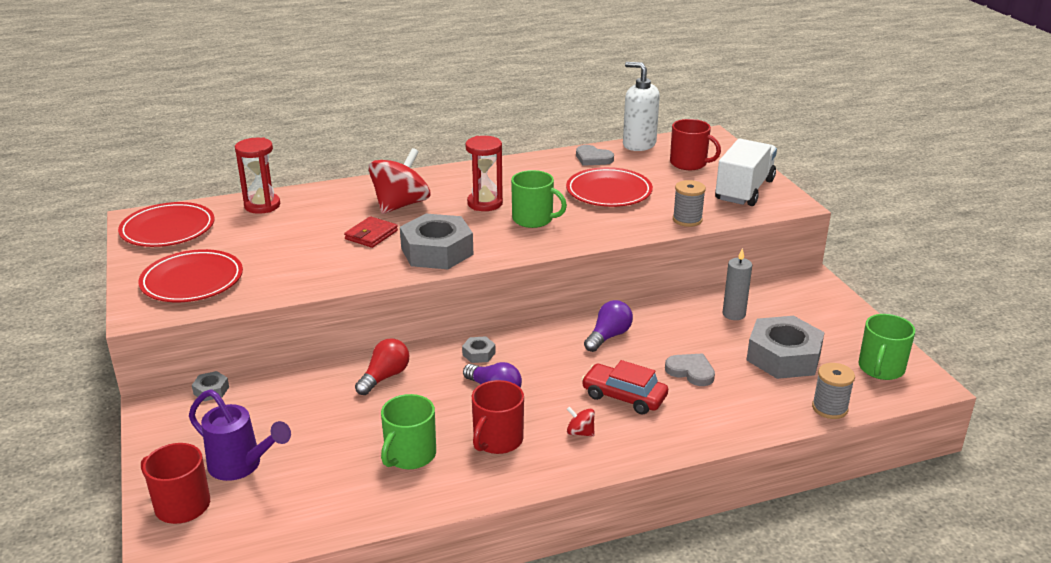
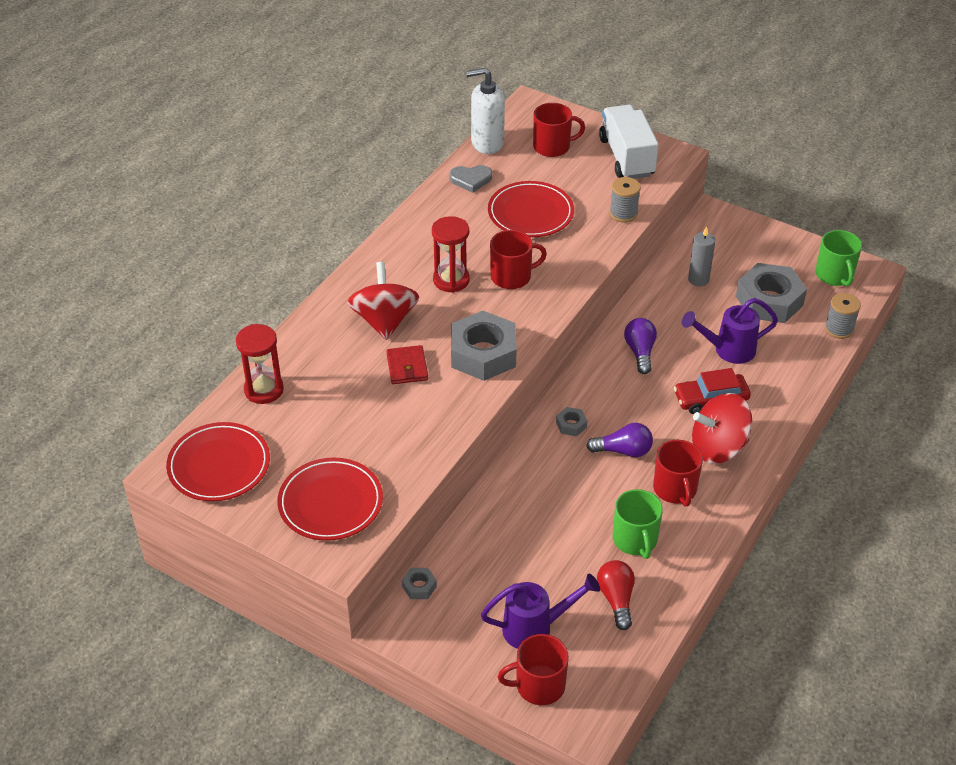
camera: 40 degrees left, 15 degrees up
(384, 377) = (532, 489): red light bulb -> red light bulb (616, 599)
(534, 219) = (512, 276): green mug -> red mug
(580, 432) = (718, 447): red spinning top -> red spinning top, size x2.38
(691, 371) = (727, 350): grey heart -> purple watering can

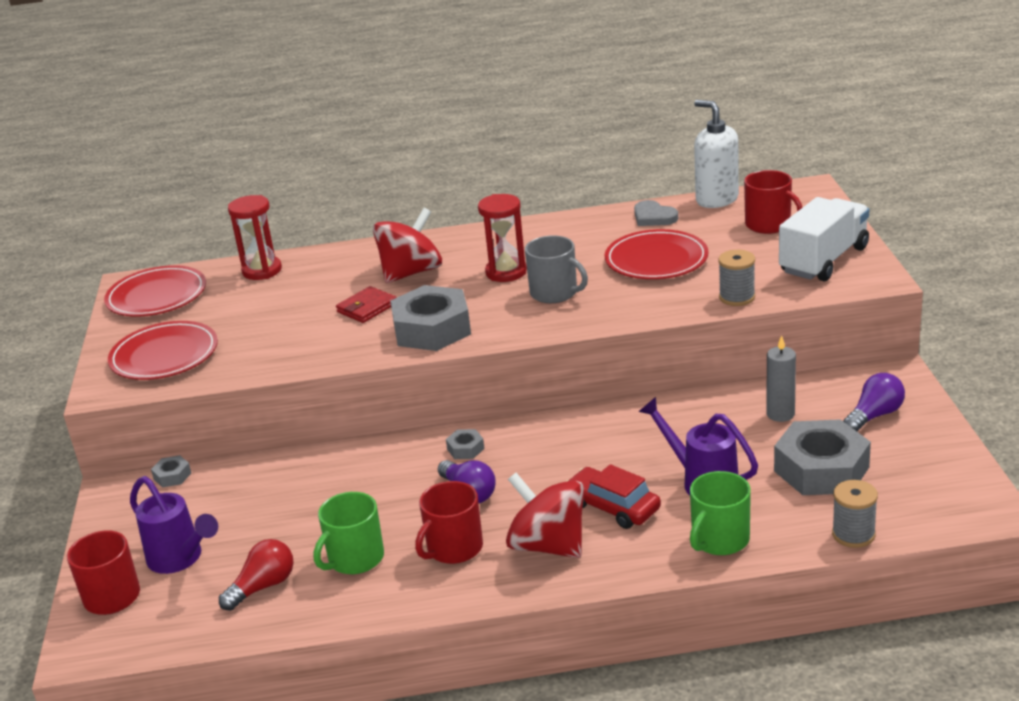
camera: 55 degrees right, 15 degrees down
(512, 276) = (555, 293): red mug -> grey mug
(640, 352) = (620, 435): purple light bulb -> purple light bulb (874, 415)
(834, 275) = (938, 489): green mug -> green mug (719, 540)

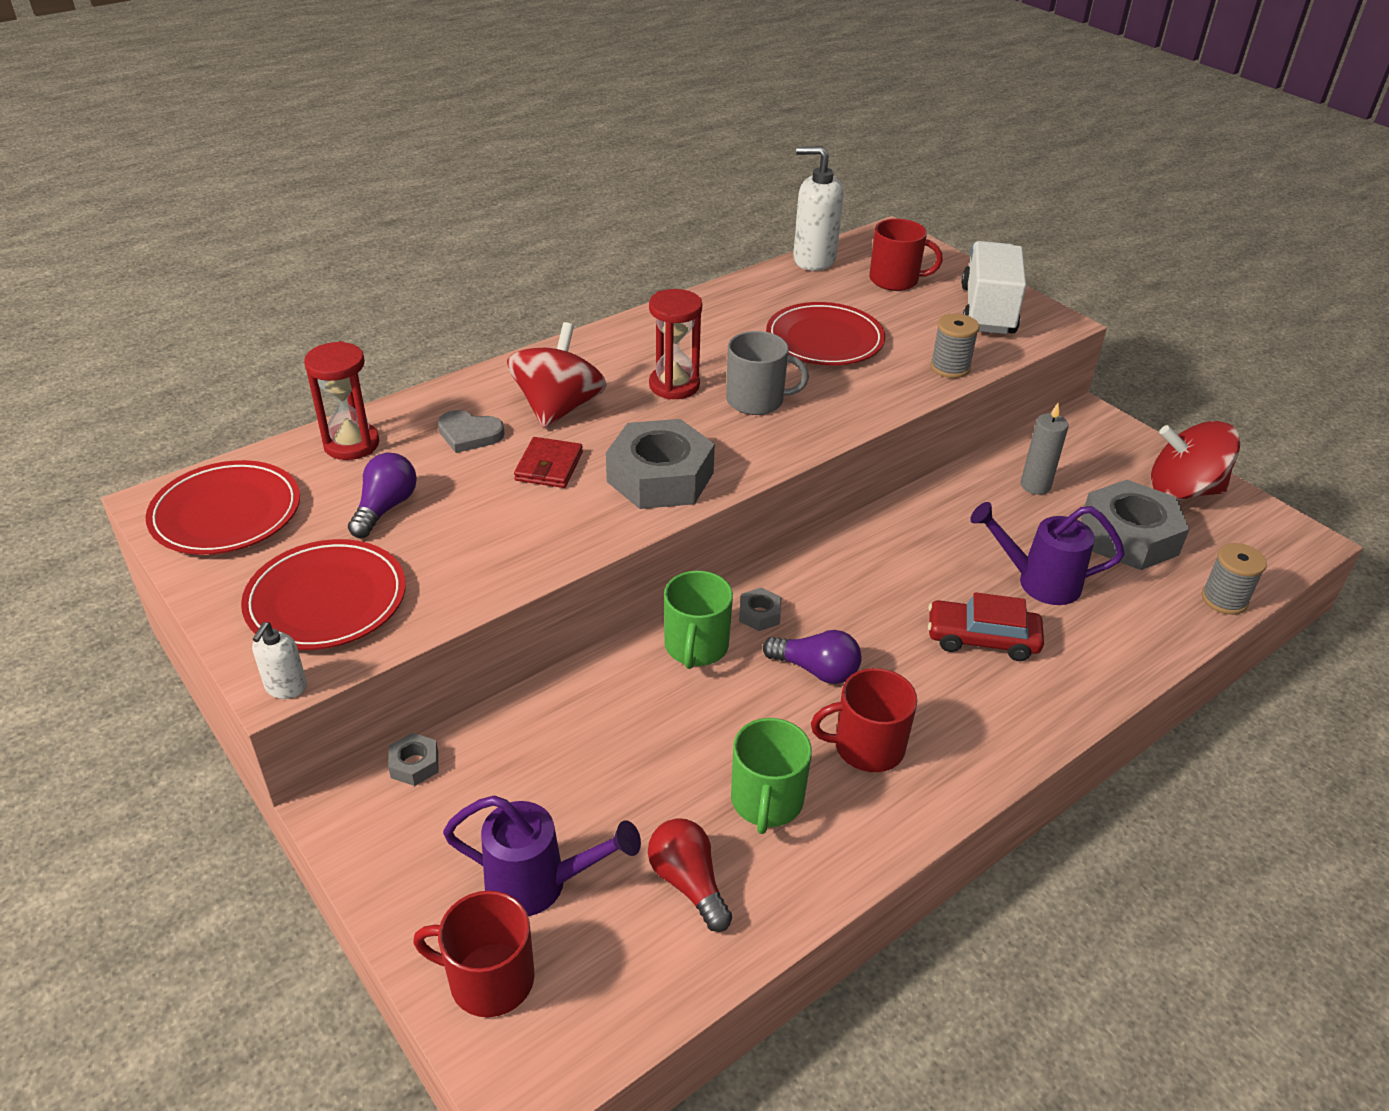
camera: 35 degrees left, 10 degrees up
(102, 396) = (286, 687): none -> white soap dispenser
(263, 587) = (688, 883): red light bulb -> red light bulb turned 45 degrees counterclockwise
(453, 548) = (866, 747): red mug -> red mug turned 75 degrees clockwise
(548, 545) = (962, 708): red spinning top -> red spinning top (1183, 490)
(653, 217) = (770, 290): grey heart -> grey heart (469, 434)
(719, 540) = (1118, 644): green mug -> green mug (696, 647)
(874, 415) = (1117, 466): purple light bulb -> purple light bulb (385, 508)

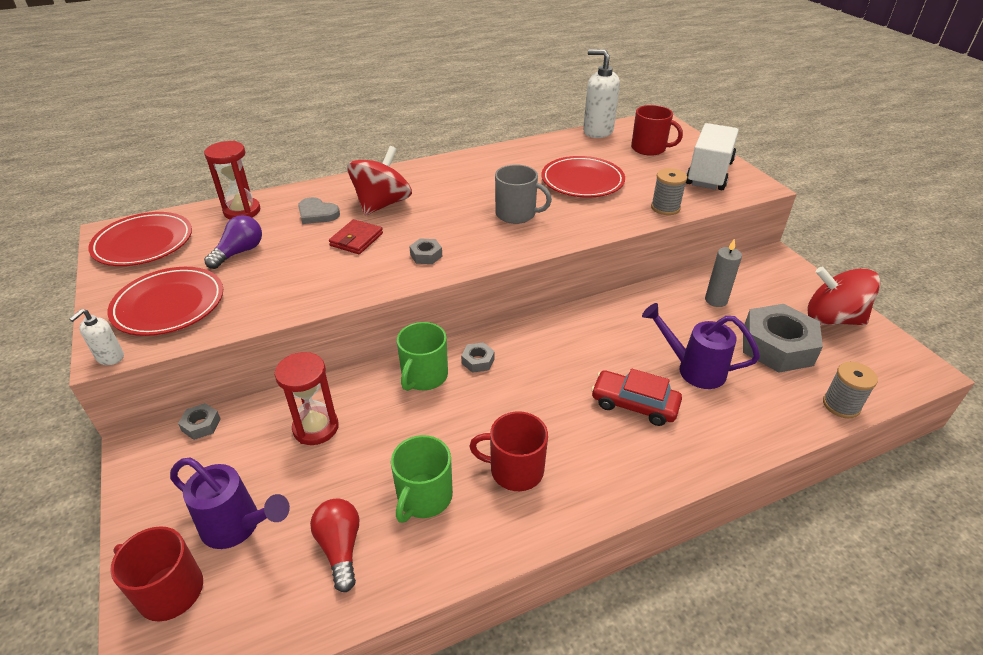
camera: 15 degrees right, 0 degrees up
(660, 477) = (426, 255): grey nut -> grey nut, size x0.43
(674, 385) = (465, 199): red hourglass -> red hourglass (316, 428)
(816, 670) = (501, 406): purple light bulb -> none

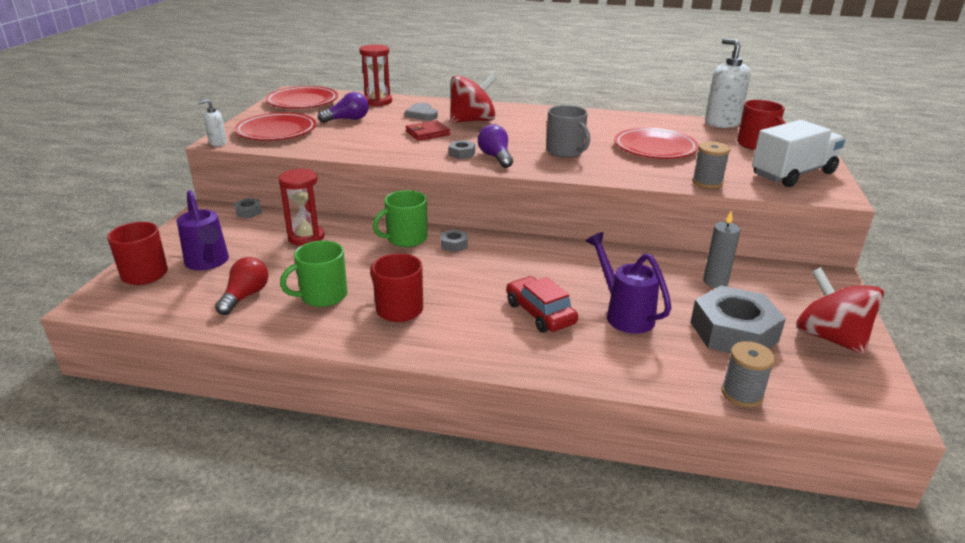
camera: 35 degrees right, 10 degrees down
(464, 247) = (495, 157): none -> purple light bulb

